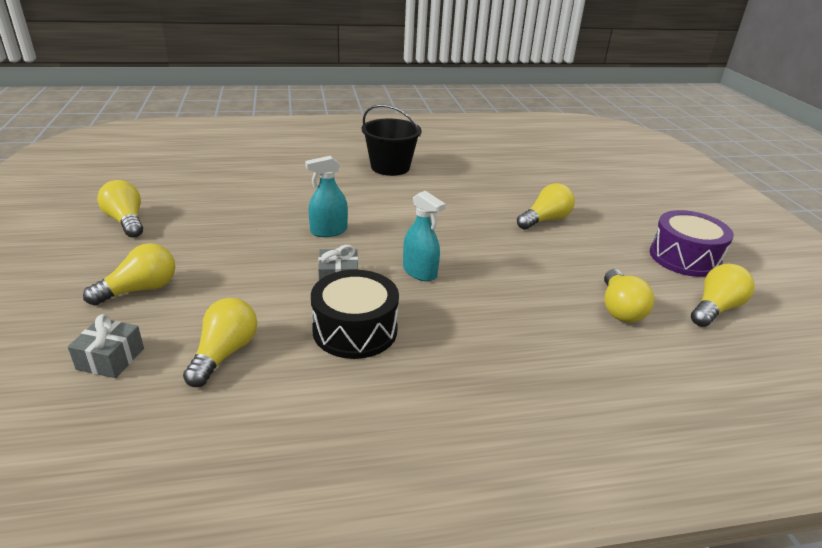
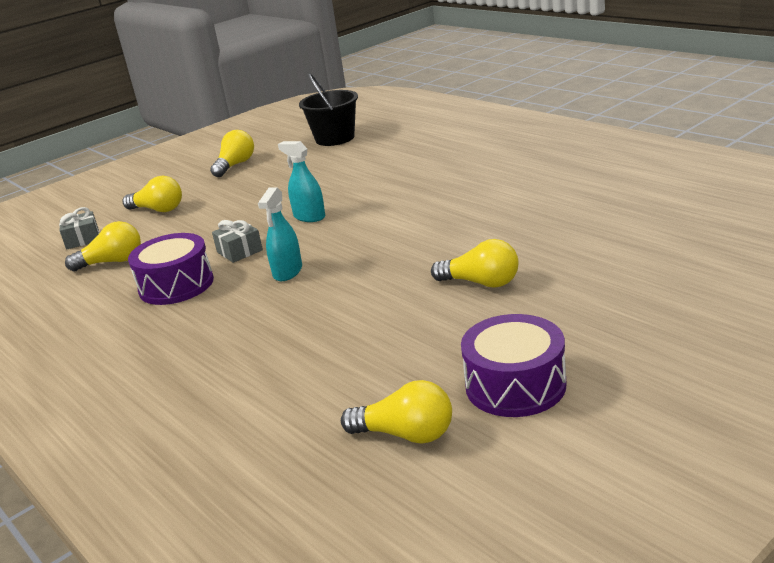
camera: 65 degrees right, 5 degrees down
(355, 330) = (176, 285): black drum -> purple drum
(390, 167) = (476, 181): black bucket -> black bucket (335, 138)
(620, 308) = (335, 378): yellow light bulb -> none

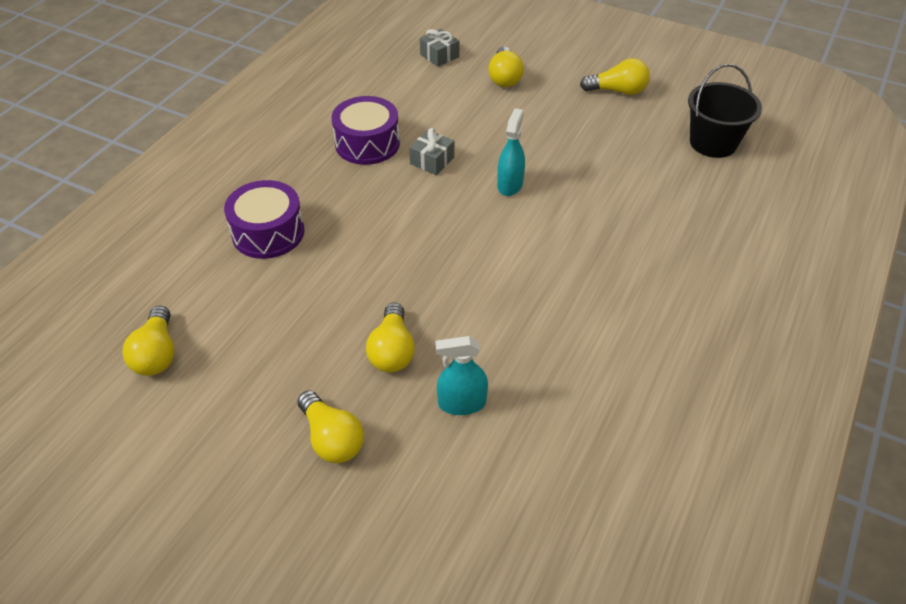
camera: 65 degrees right, 20 degrees up
(112, 262) = (402, 90): yellow light bulb -> yellow light bulb (332, 438)
(288, 272) = (398, 205): turquoise spray bottle -> turquoise spray bottle (462, 403)
(515, 385) = (221, 411): purple drum -> purple drum (268, 232)

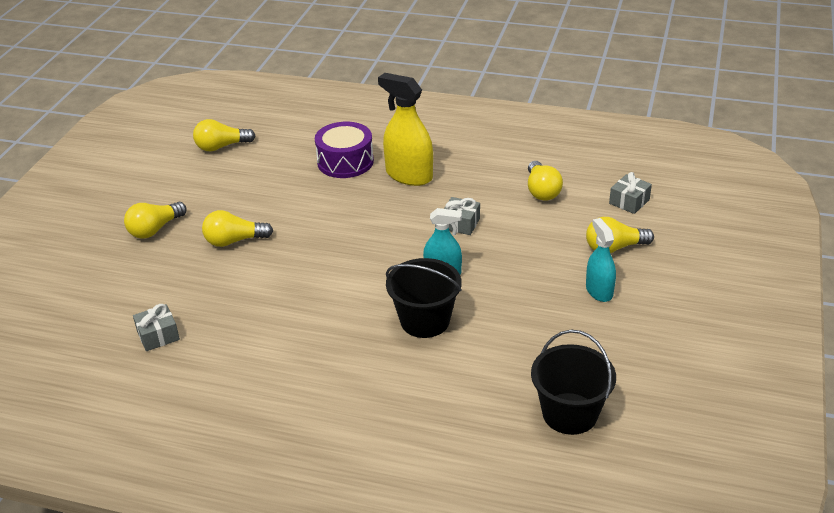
camera: 80 degrees right, 10 degrees down
(325, 184) = (409, 175): none -> yellow spray bottle
(367, 143) = (470, 185): purple drum -> none
(462, 403) = (187, 281): turquoise spray bottle -> turquoise spray bottle (599, 291)
(562, 436) = (158, 335): none -> grey gift
(580, 207) = (425, 320): none -> black bucket
(617, 91) = (633, 331): yellow light bulb -> yellow light bulb (541, 191)

